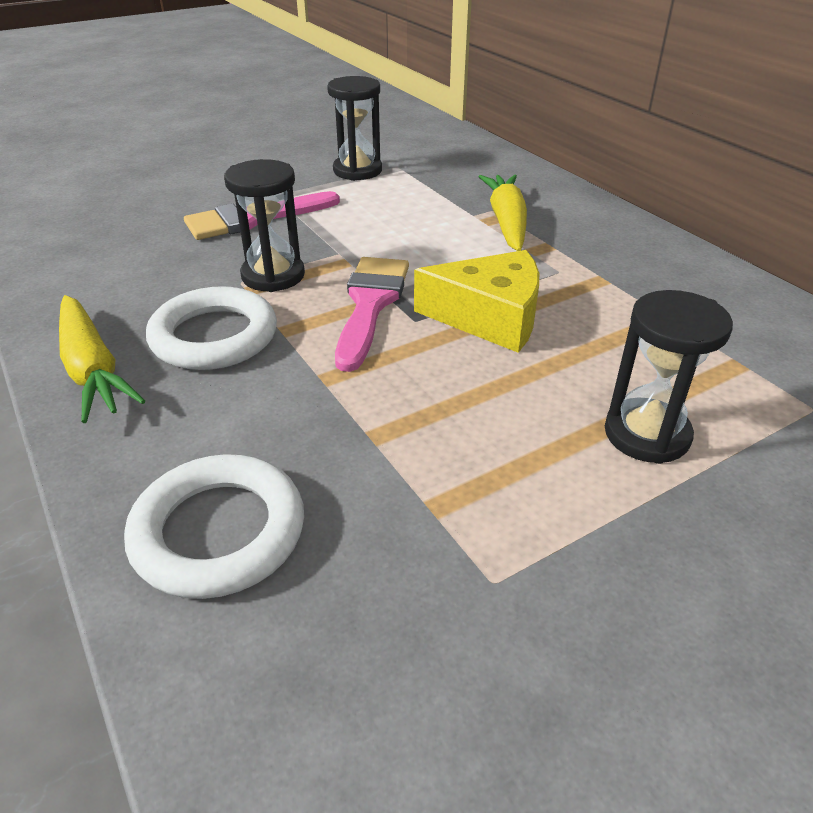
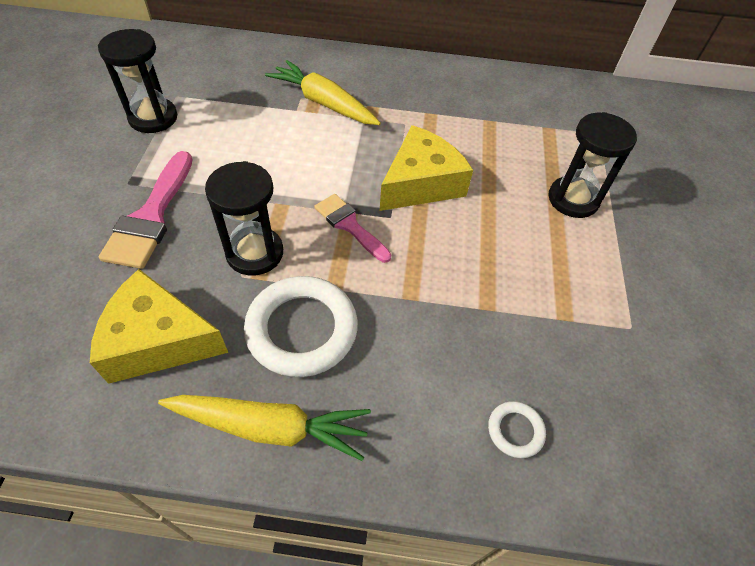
camera: 55 degrees left, 15 degrees up
(134, 279) = (158, 340): none -> yellow cheese
(218, 532) = (515, 431): white ring -> white ring, size x0.47
(370, 304) = (349, 225): pink brush -> pink brush, size x0.64

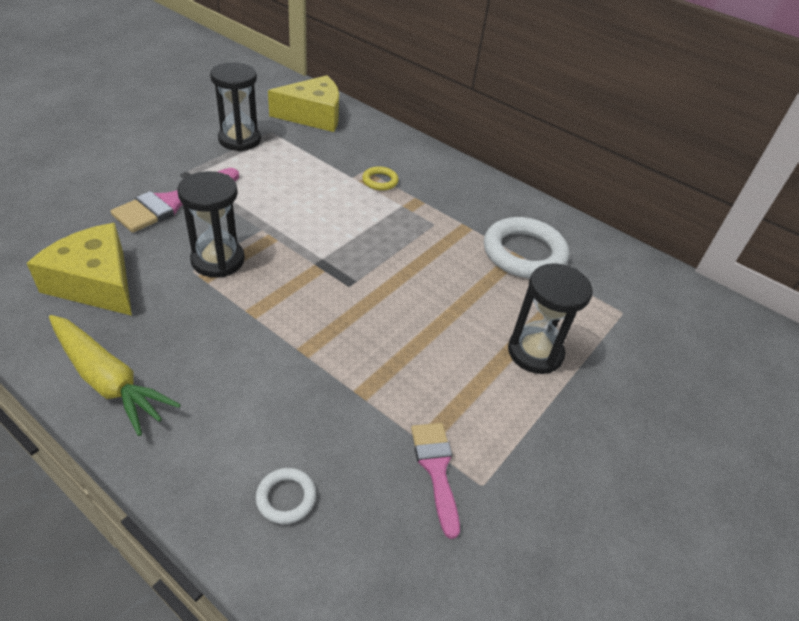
camera: 30 degrees right, 10 degrees down
(302, 329) = (197, 329): white ring -> white ring (524, 253)
(324, 103) = (380, 181): yellow carrot -> yellow ring
(349, 225) = (309, 276): pink brush -> pink brush (436, 469)
(421, 183) = (401, 274): yellow cheese -> yellow cheese (313, 115)

